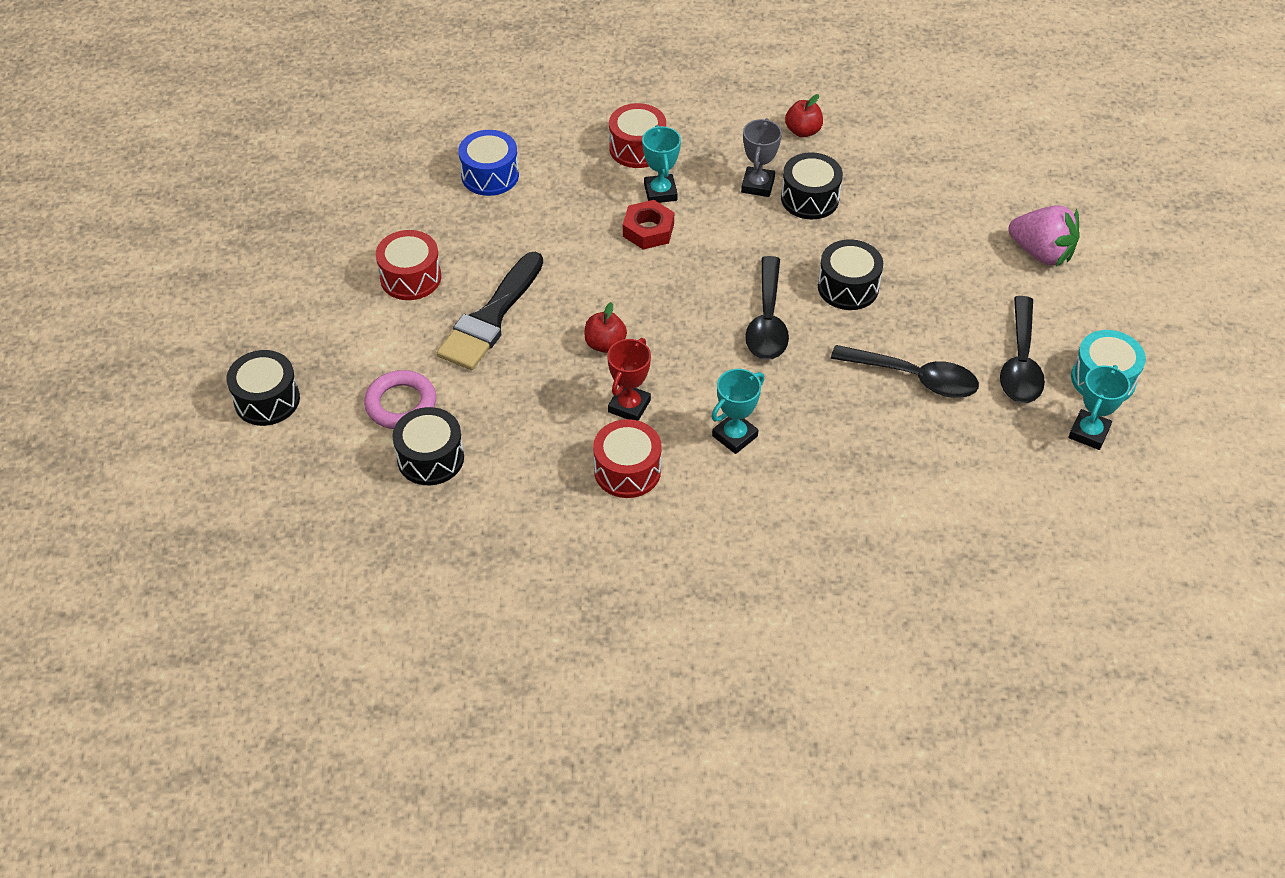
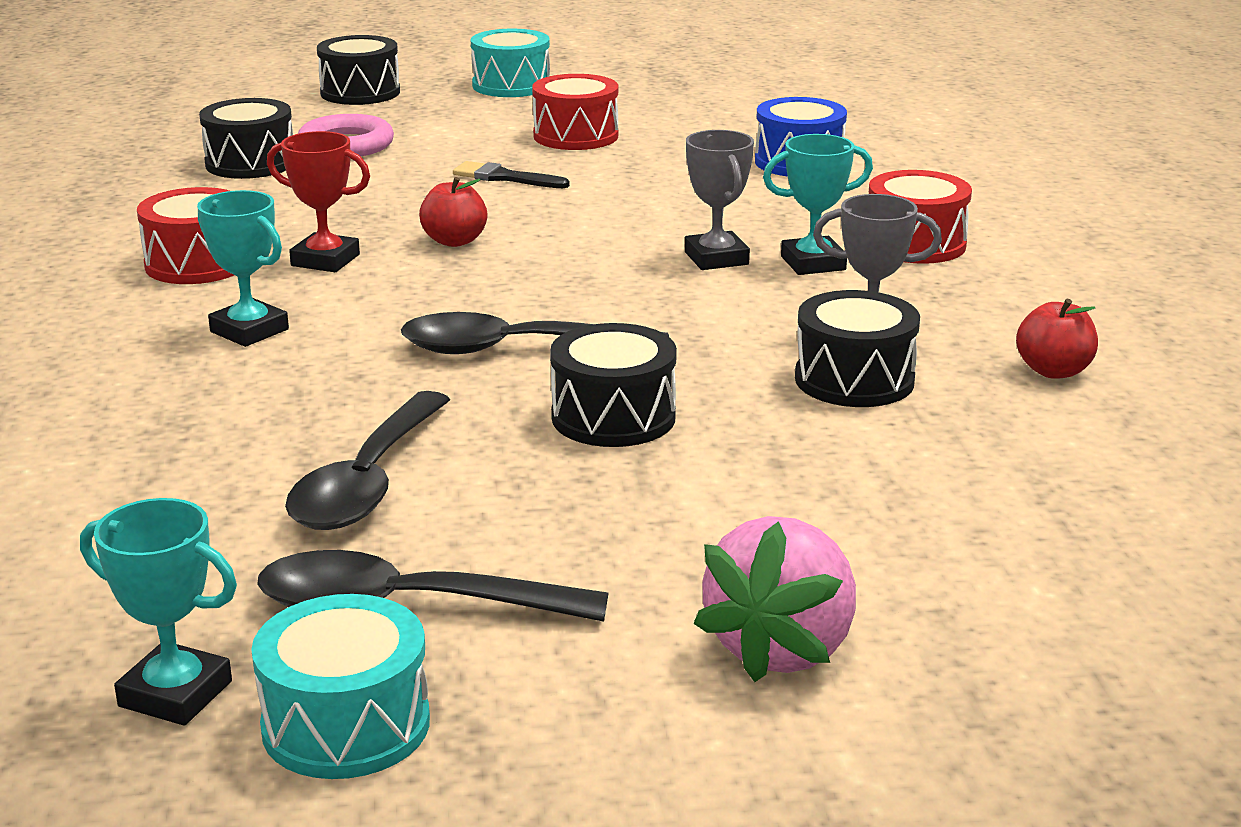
camera: 85 degrees right, 25 degrees down
(275, 308) = (511, 85): none -> turquoise drum
(491, 317) = (504, 177): black brush -> black brush, size x0.50
(648, 230) = (716, 258): red nut -> grey trophy

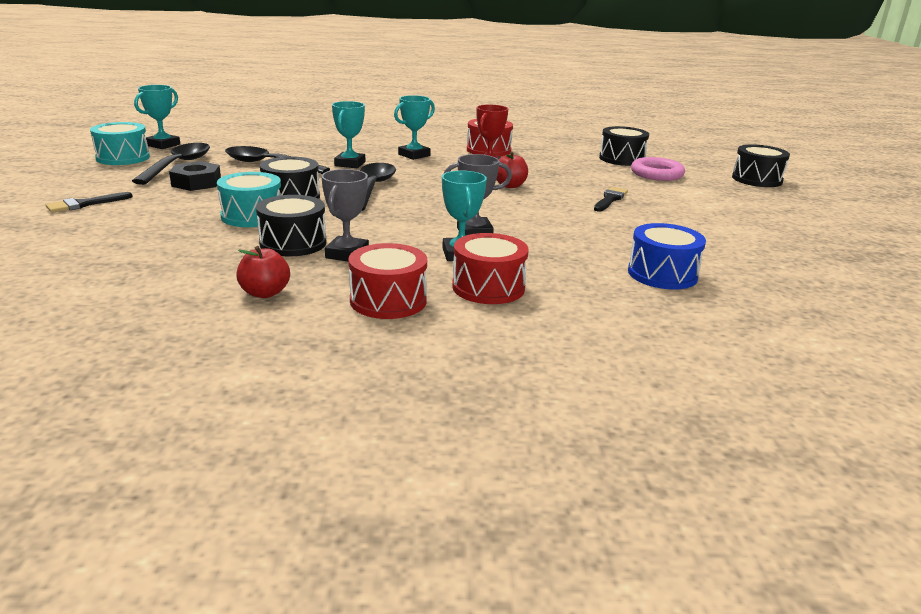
camera: 95 degrees right, 0 degrees up
(340, 389) = (350, 164): none -> turquoise trophy
(511, 85) = (800, 211): turquoise drum -> turquoise drum (252, 216)
(554, 543) = (196, 183): none -> black nut
(576, 136) = (696, 219): red drum -> red drum (388, 300)
(782, 648) = (85, 204): pink strawberry -> black brush

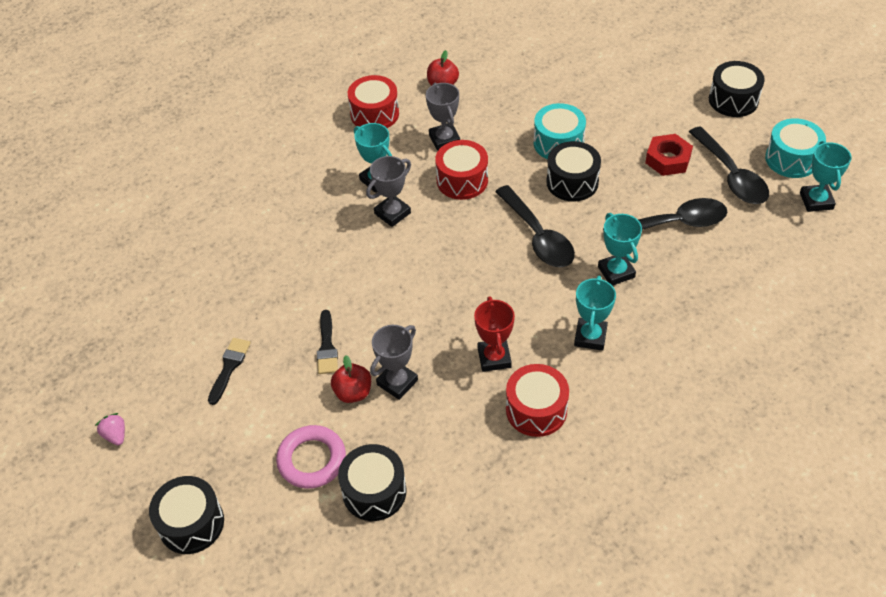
camera: 150 degrees right, 25 degrees up
(85, 204) = (676, 92): black brush -> black brush (229, 367)
(196, 183) = (668, 159): black nut -> red nut
(293, 243) = (490, 131): black drum -> black drum (733, 100)
(488, 287) = (331, 155): red drum -> red drum (462, 180)
(510, 185) = (434, 319): red apple -> red apple (353, 392)
(569, 177) = (397, 382): none -> grey trophy
(662, 274) = (231, 232): blue drum -> none
(818, 216) = (115, 435): none -> pink strawberry

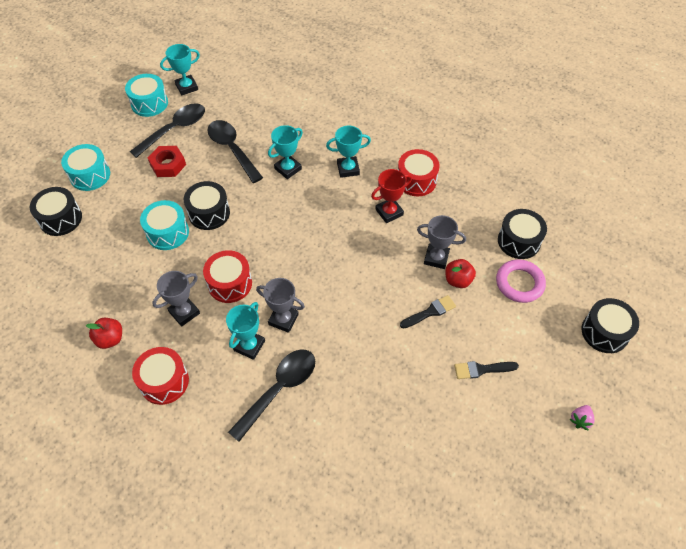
camera: 115 degrees left, 5 degrees up
(538, 236) = (272, 218): black spoon -> black spoon (279, 389)
(675, 93) = (90, 175): none -> turquoise drum
(733, 100) = (92, 141): black drum -> black drum (60, 219)

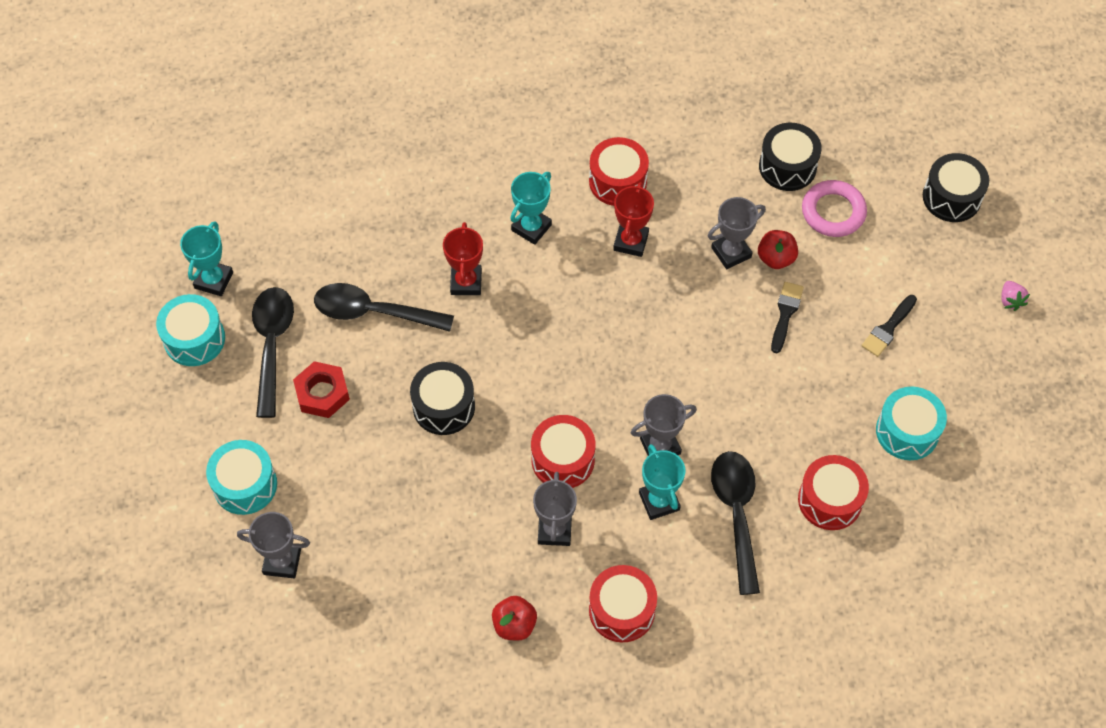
camera: 45 degrees left, 5 degrees up
(60, 219) = (282, 561): black drum -> grey trophy
(167, 233) = (426, 467): turquoise drum -> turquoise drum (907, 431)
(288, 169) = (466, 282): turquoise trophy -> red trophy
(338, 430) = (830, 500): none -> red drum

